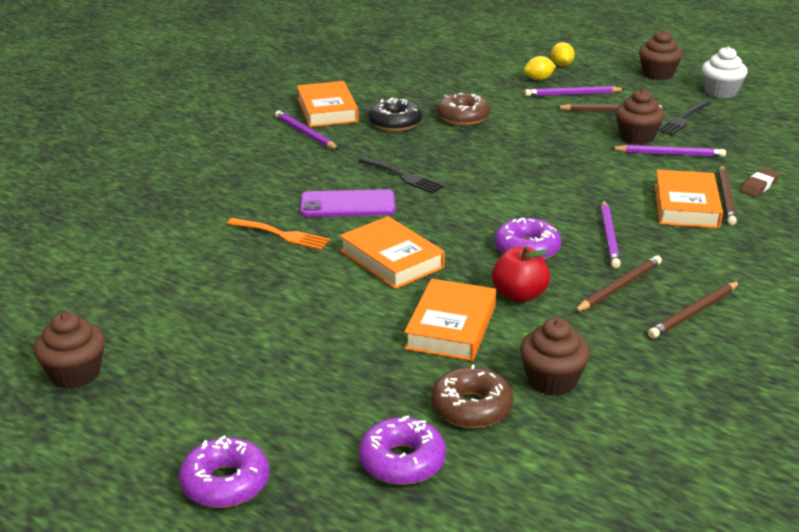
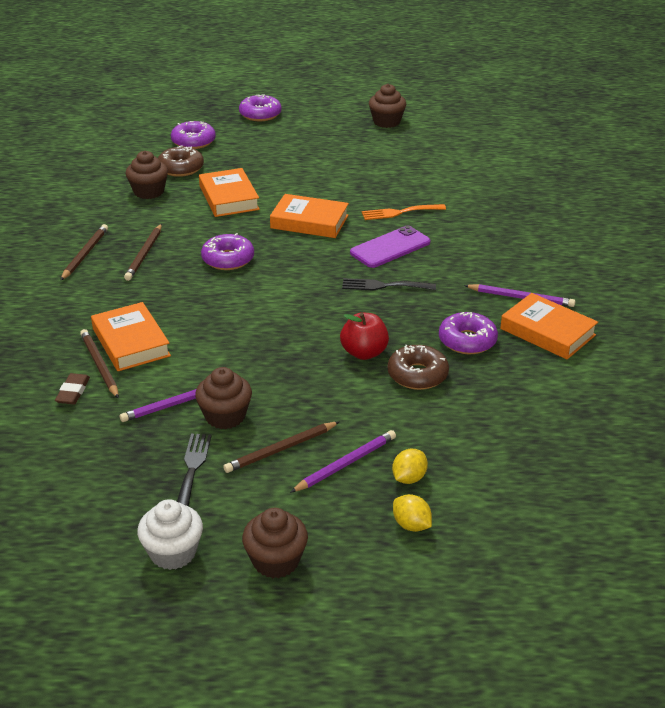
camera: 145 degrees right, 5 degrees up
(395, 123) = (467, 341): black donut -> purple donut
(519, 295) = (205, 228): red apple -> red apple (364, 353)
(609, 236) = (176, 290): purple pencil -> none

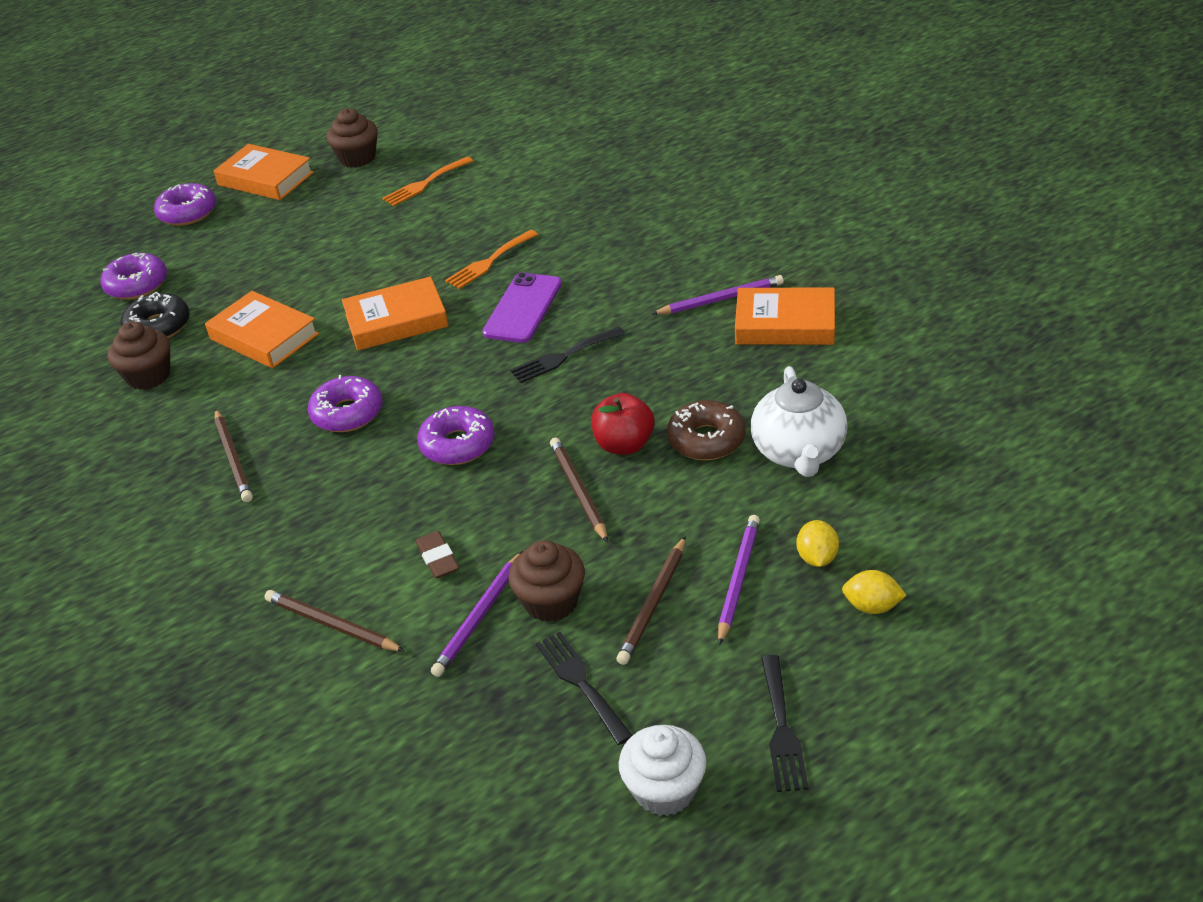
camera: 30 degrees left, 5 degrees up
(73, 392) = (335, 675): brown eraser -> brown eraser (438, 558)
(85, 254) = (153, 497): brown pencil -> brown pencil (579, 491)
(131, 342) = (340, 576): orange book -> orange book (265, 179)
(181, 168) = (158, 326): brown donut -> black donut
(276, 561) = (782, 729): brown cupcake -> black fork
(410, 152) = (425, 183): none -> orange fork
(467, 341) = (717, 375): purple donut -> purple donut (457, 445)
(468, 412) = (799, 453): none -> white teapot

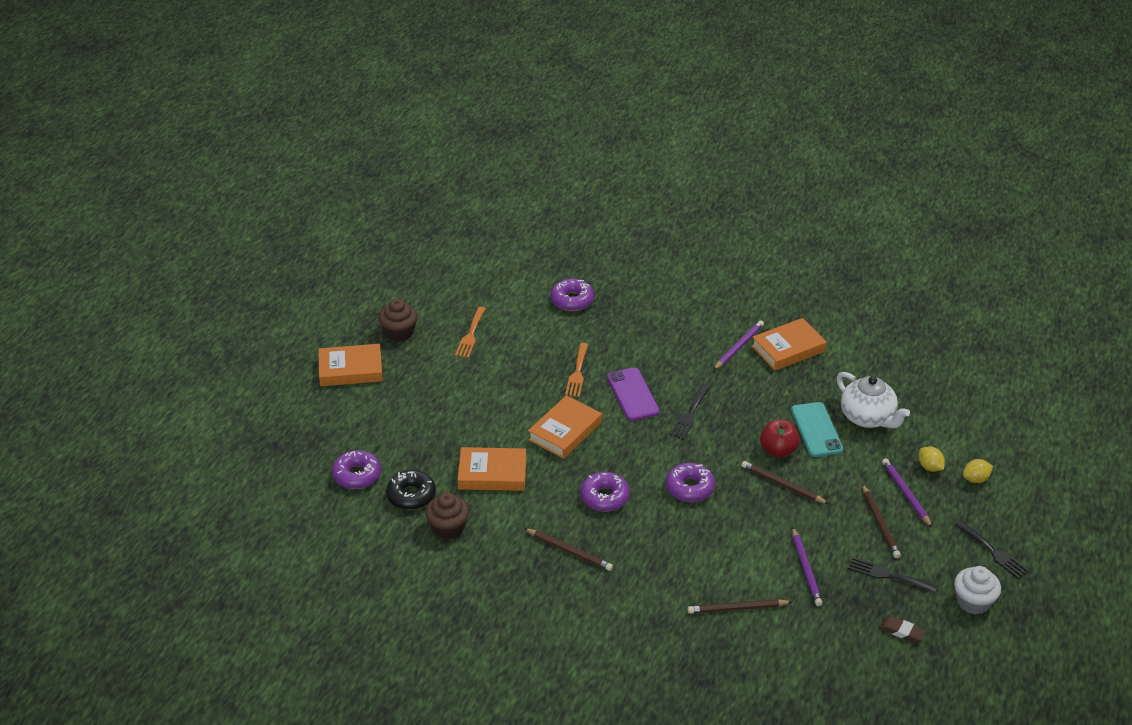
camera: 40 degrees left, 0 degrees up
(187, 213) = (325, 413): purple donut -> purple donut (572, 300)
(438, 558) = (751, 551): brown eraser -> brown eraser (902, 631)
(551, 601) = (831, 545): brown cupcake -> none
(706, 440) = (816, 430): brown donut -> turquoise phone

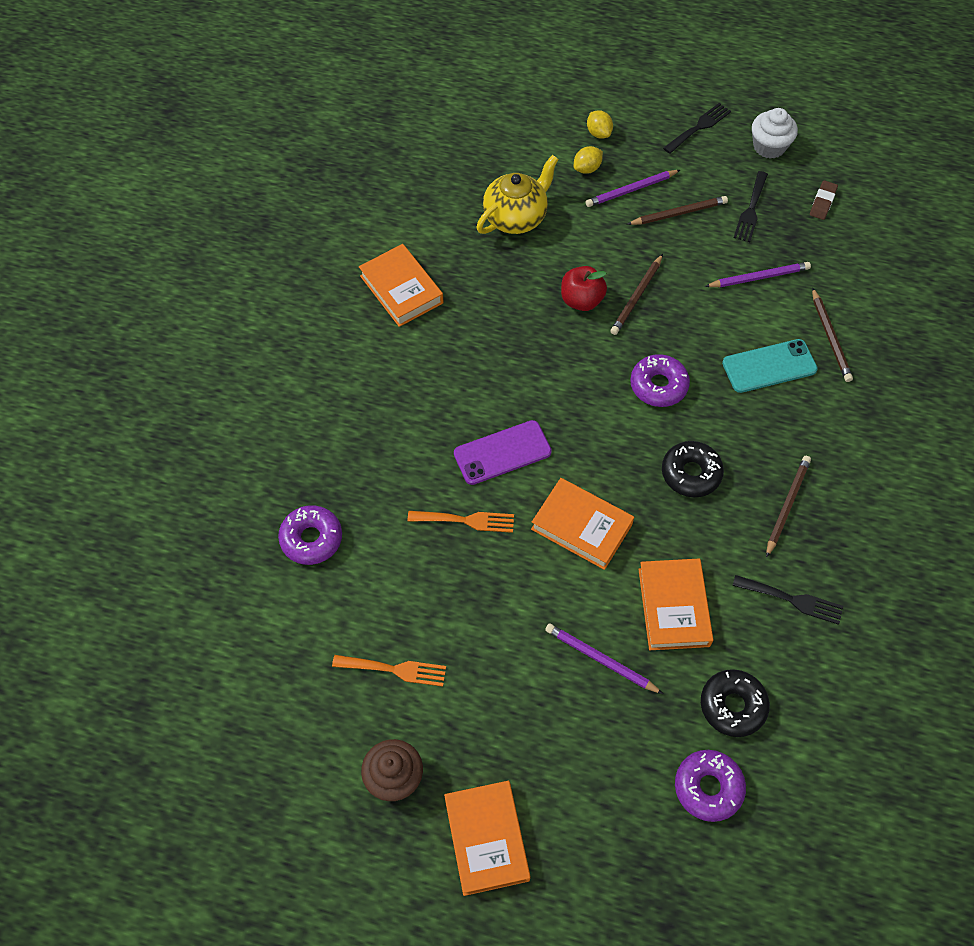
camera: 95 degrees left, 20 degrees up
(448, 528) = (780, 650): brown cupcake -> none
(604, 497) = (691, 473): purple donut -> black donut
(690, 414) = (532, 389): black fork -> black fork (792, 600)
(738, 347) = (401, 340): purple pencil -> purple pencil (601, 659)
(816, 430) = (542, 264): turquoise phone -> turquoise phone (769, 366)
(868, 418) = (516, 217): white teapot -> yellow teapot

